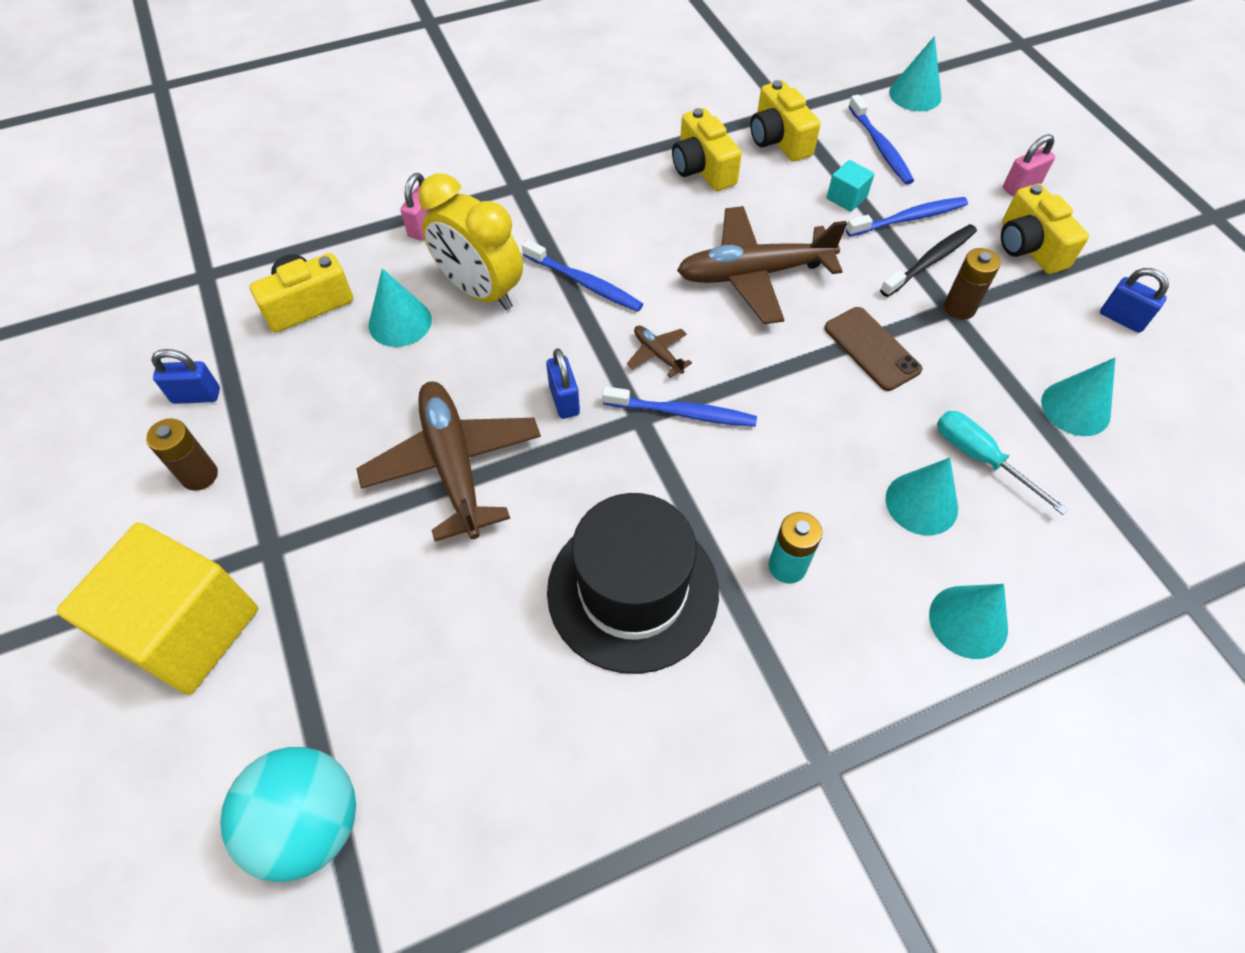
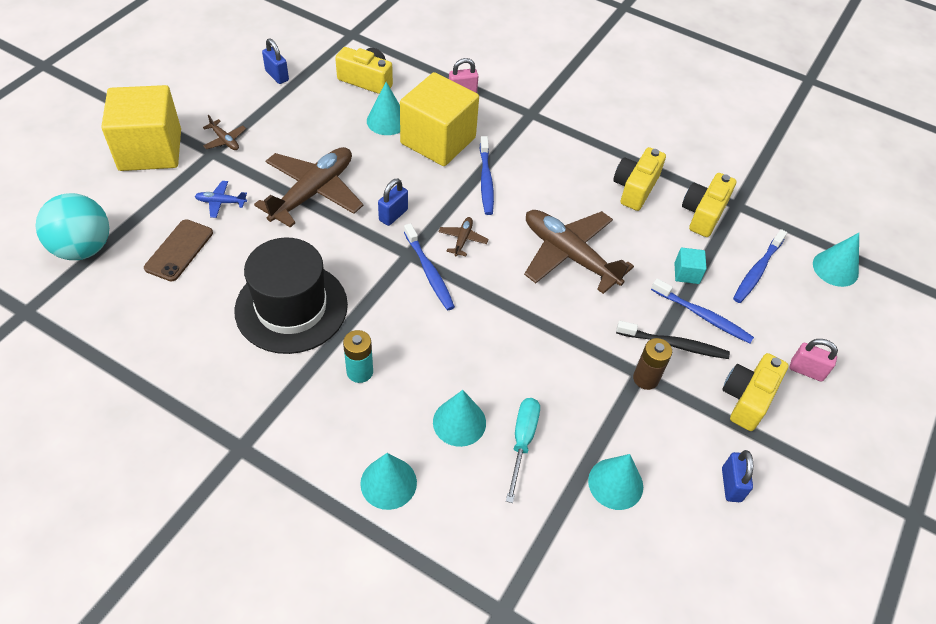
camera: 50 degrees right, 5 degrees down
(199, 475) = (233, 104): brown battery -> none
(261, 521) = (225, 140): none -> brown plane
(377, 584) = (221, 202): none -> blue plane
(480, 291) = (438, 140): yellow clock -> yellow cube
(872, 349) = (563, 344): brown phone -> brown phone (179, 250)

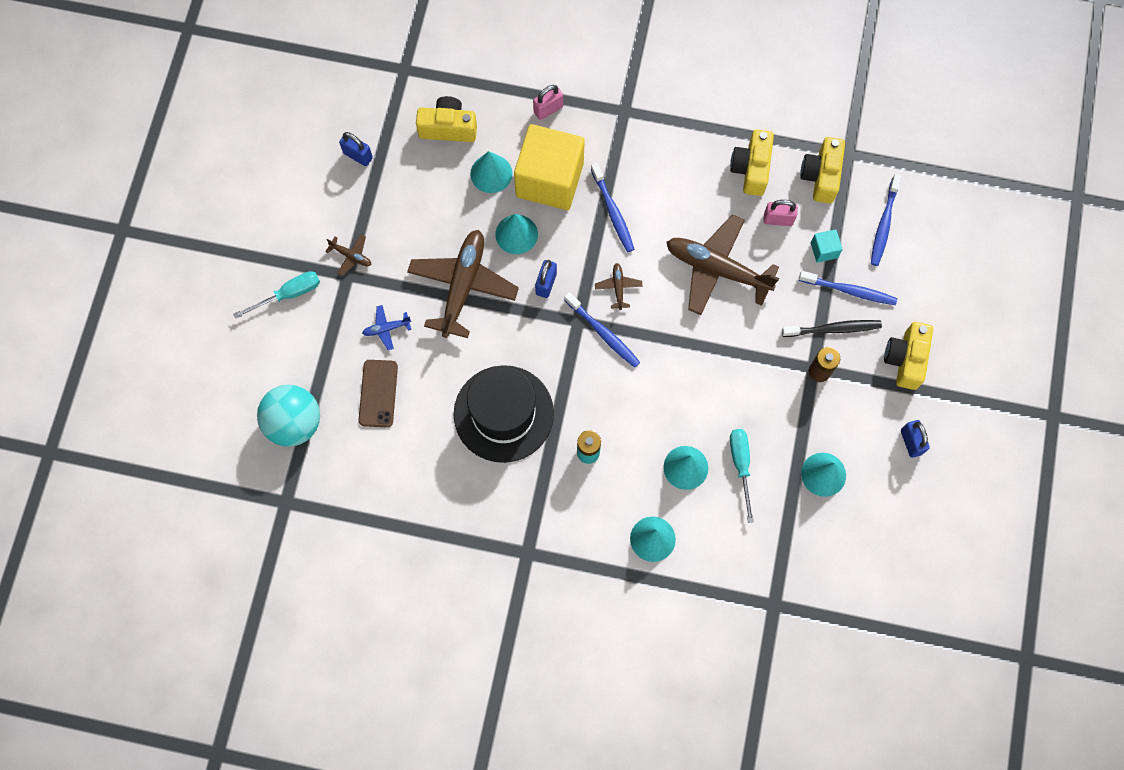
camera: 15 degrees left, 20 degrees up
(150, 150) = (289, 294): yellow cube -> turquoise screwdriver
(806, 370) = (947, 314): pink padlock -> pink padlock (778, 219)
(835, 268) = (950, 195): turquoise cone -> turquoise cone (516, 234)

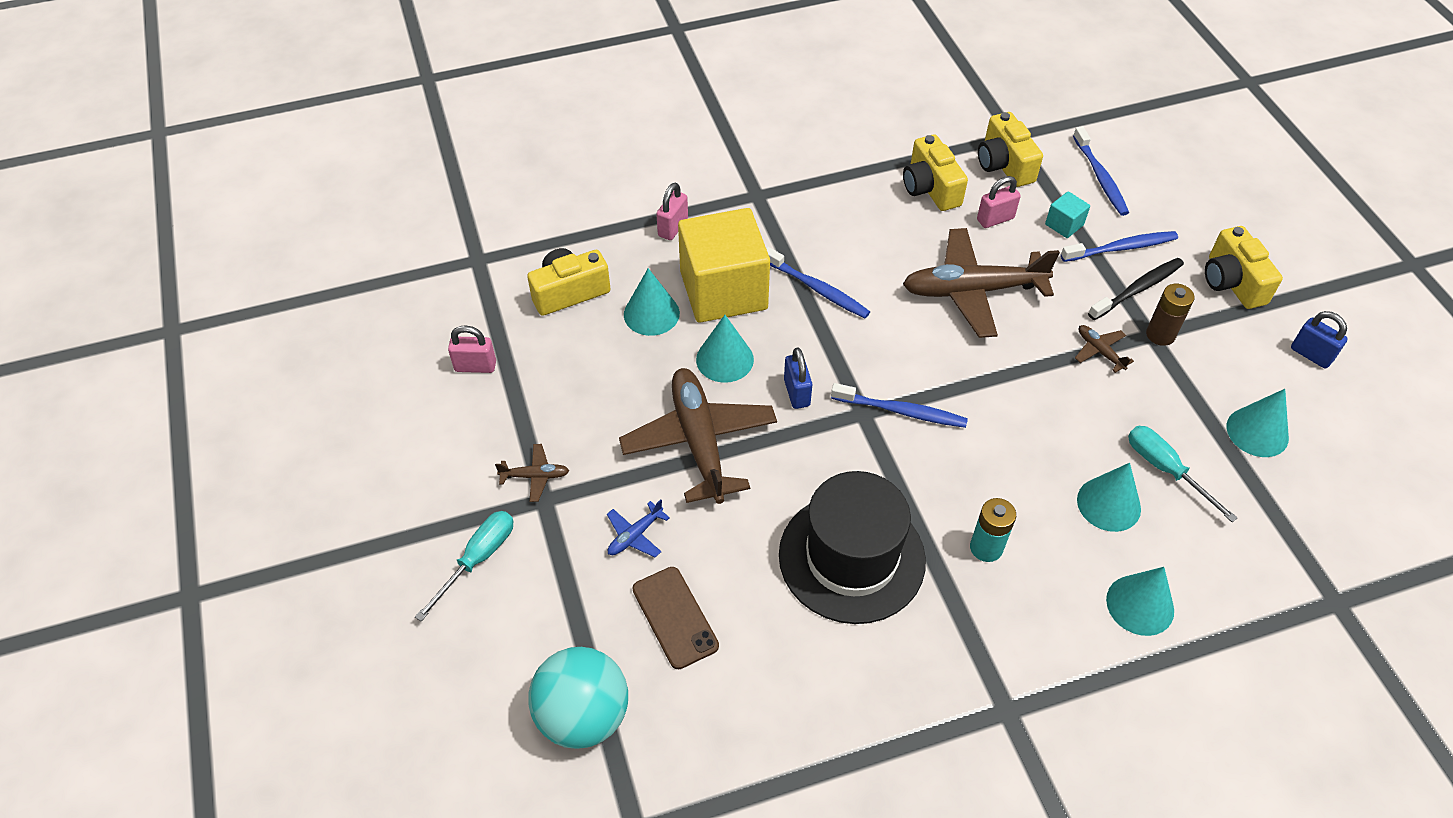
camera: 30 degrees left, 20 degrees down
(358, 155) = (475, 366): blue padlock -> pink padlock
(618, 287) = (881, 357): brown plane -> brown plane (1099, 351)

